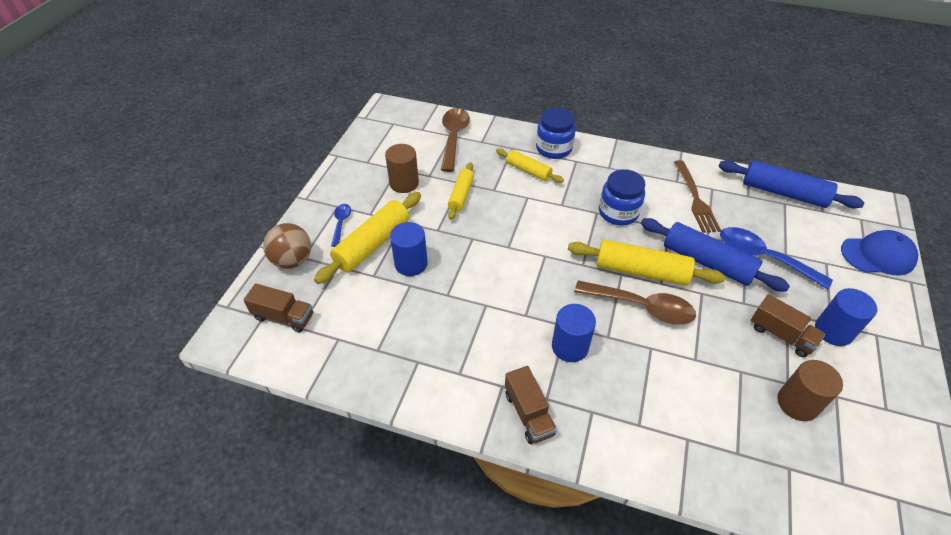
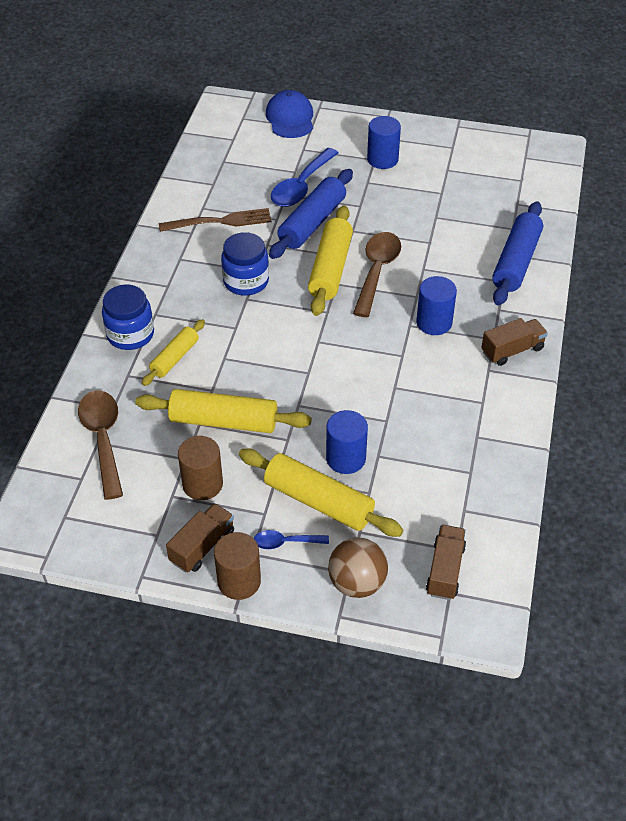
camera: 95 degrees left, 0 degrees up
(453, 137) = (103, 439): brown spoon -> brown spoon turned 75 degrees clockwise
(461, 195) = (223, 421): yellow rolling pin -> yellow rolling pin, size x1.66
(781, 335) = (392, 189): brown truck -> brown truck (202, 546)
(783, 193) = (208, 159): blue rolling pin -> blue rolling pin (516, 262)
(797, 403) = (459, 191): brown cylinder -> brown cylinder (239, 581)

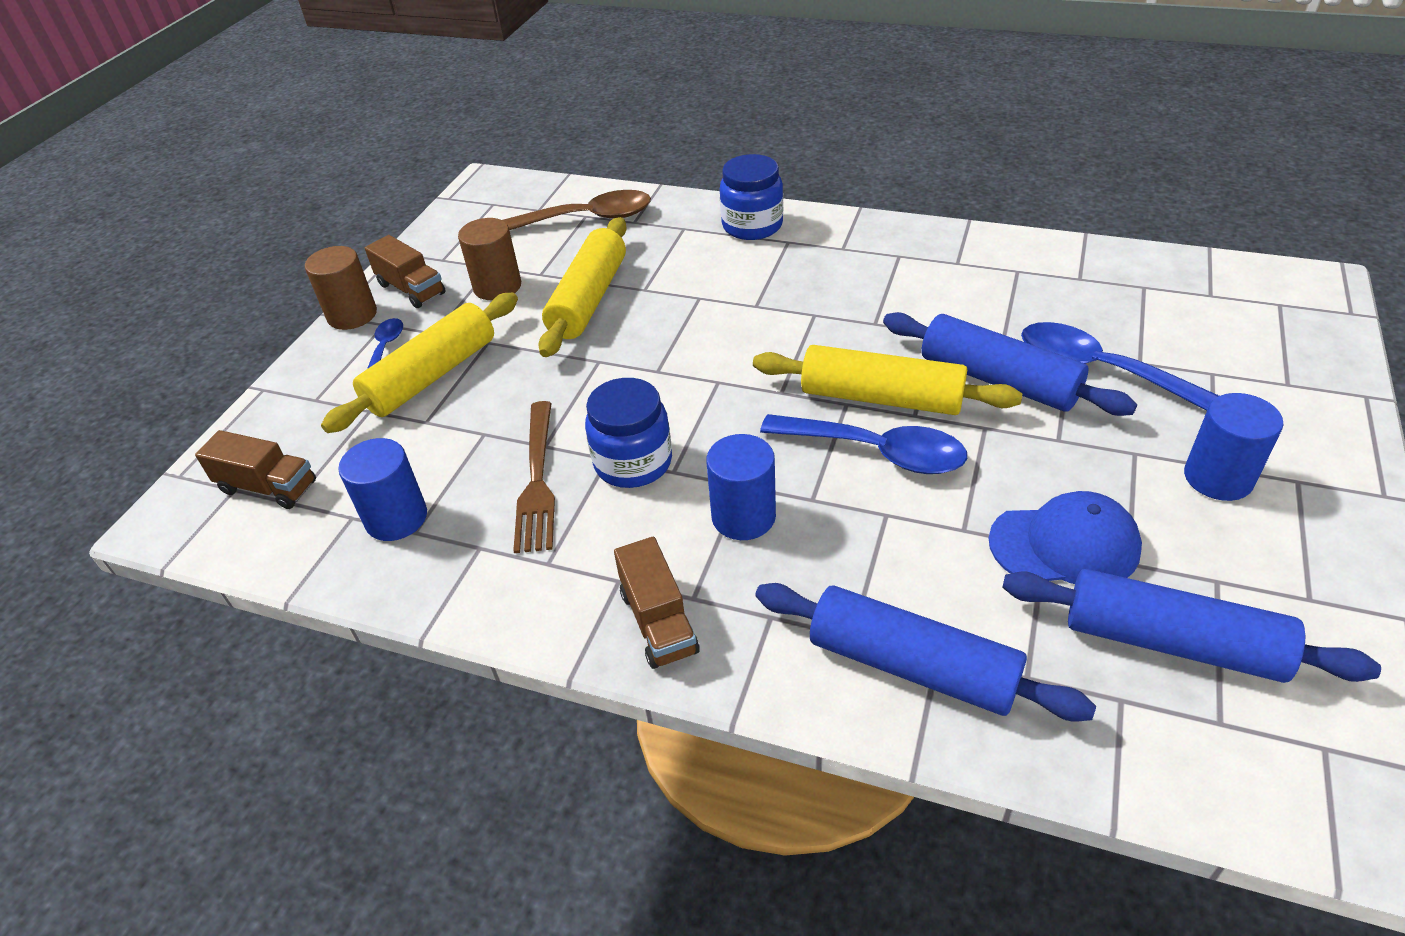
camera: 100 degrees right, 5 degrees down
(175, 358) = (706, 259): yellow rolling pin -> none
(220, 221) = (987, 287): brown fork -> brown fork (537, 480)
(246, 281) = (851, 313): blue jar -> blue jar (633, 462)
(290, 118) = (1306, 358): blue cap -> blue cap (1064, 545)
(346, 458) = (490, 402): blue cylinder -> blue cylinder (396, 518)
(357, 583) = (297, 405): brown ball -> none
(377, 271) = (876, 452): brown spoon -> blue spoon
(484, 186) = (1171, 642): none -> blue rolling pin

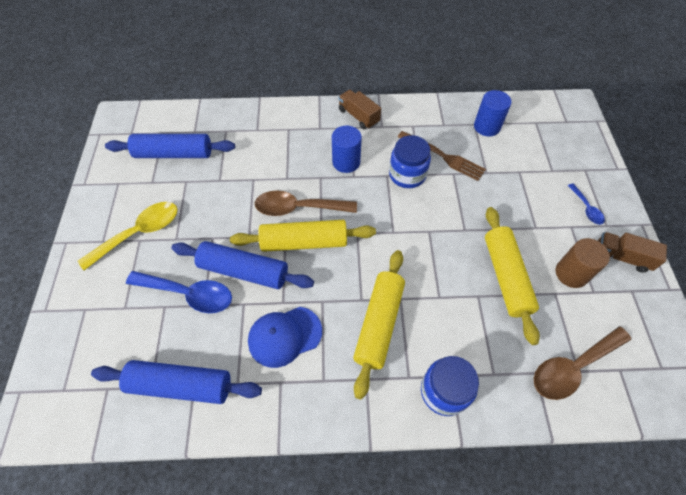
camera: 155 degrees right, 15 degrees up
(268, 487) = (553, 125): brown truck -> none
(352, 315) = (632, 227): brown cylinder -> none
(432, 376) = (543, 197): yellow rolling pin -> yellow rolling pin (379, 324)
(537, 480) = (443, 156): brown fork -> brown fork turned 150 degrees clockwise
(876, 452) = (298, 208): blue spoon -> brown spoon
(912, 666) = (265, 124): blue rolling pin -> blue rolling pin (181, 385)
(1064, 545) = (211, 182): blue cap -> blue cap (284, 336)
(1218, 478) = (139, 233): blue cylinder -> yellow spoon

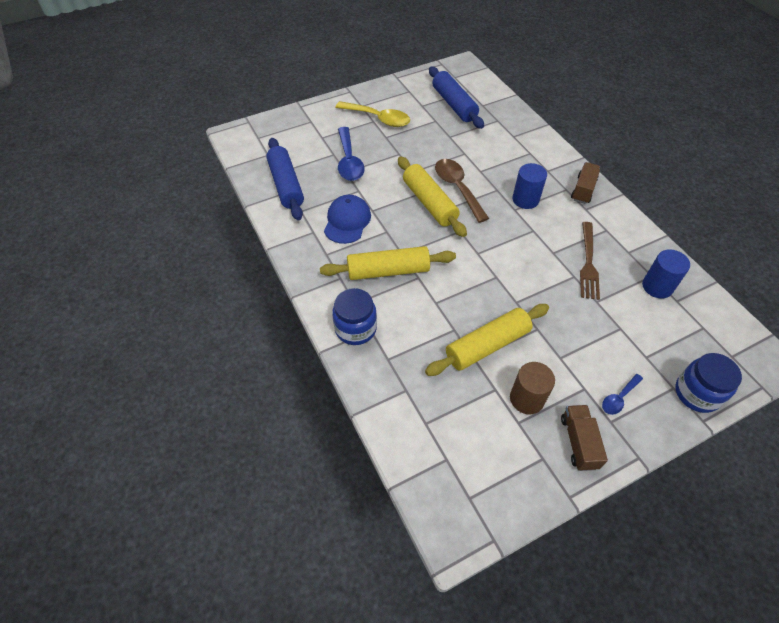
camera: 65 degrees right, 5 degrees down
(244, 271) = (383, 180): blue rolling pin -> none
(284, 336) = (347, 221): blue cap -> blue cap turned 60 degrees clockwise
(407, 175) = (545, 243): blue jar -> blue jar (697, 393)
(573, 367) = (427, 418): brown spoon -> none

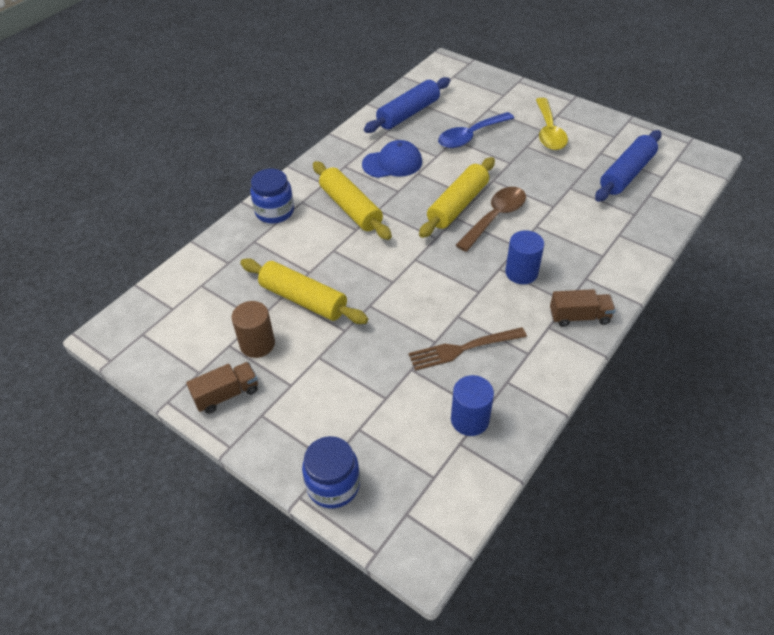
camera: 65 degrees right, 5 degrees down
(619, 398) = (292, 415): blue spoon -> none

